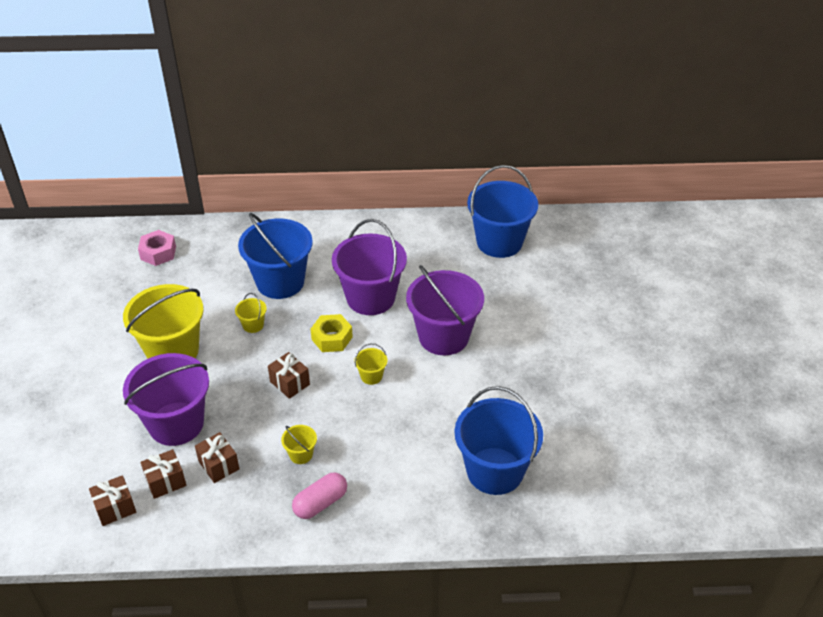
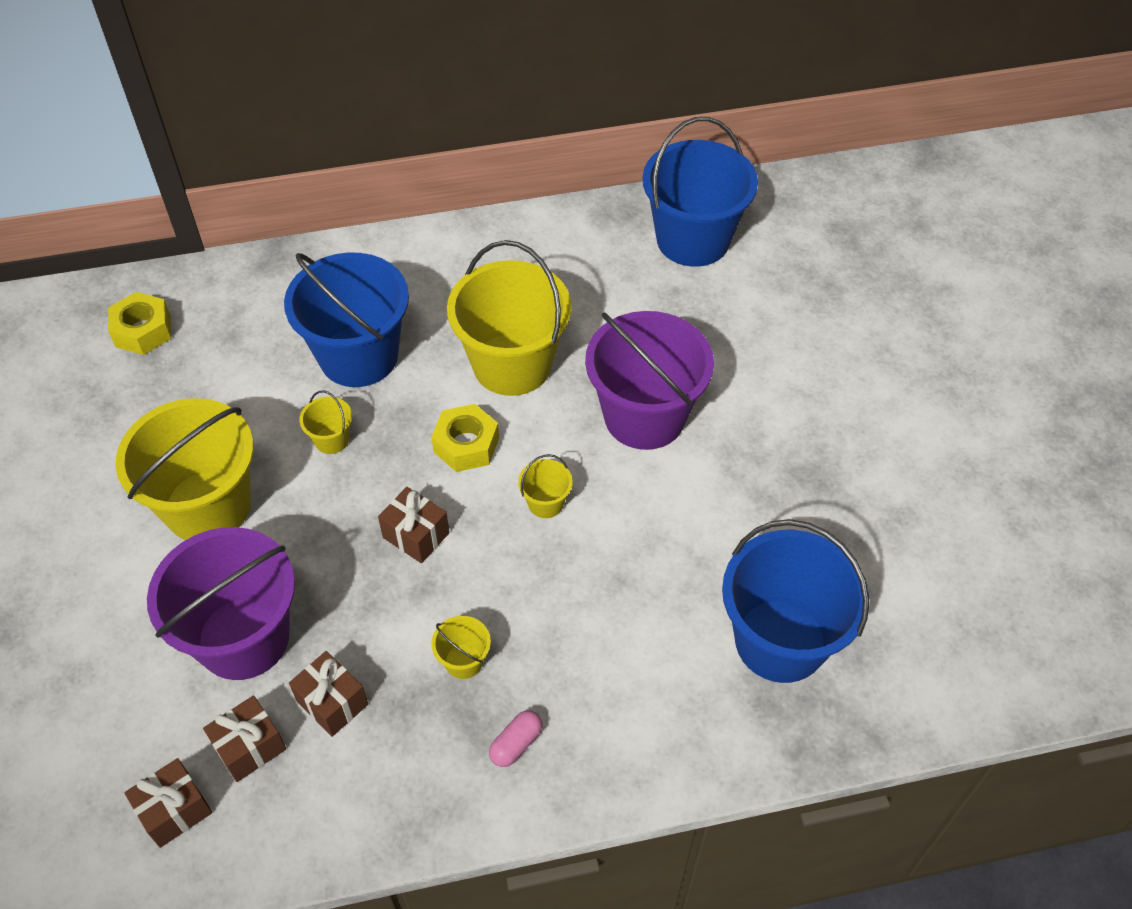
camera: 10 degrees left, 10 degrees up
(158, 253) = (143, 331): pink nut -> yellow nut
(320, 503) = (516, 744): pink capsule -> pink capsule, size x0.65
(370, 298) = (512, 364): purple bucket -> yellow bucket

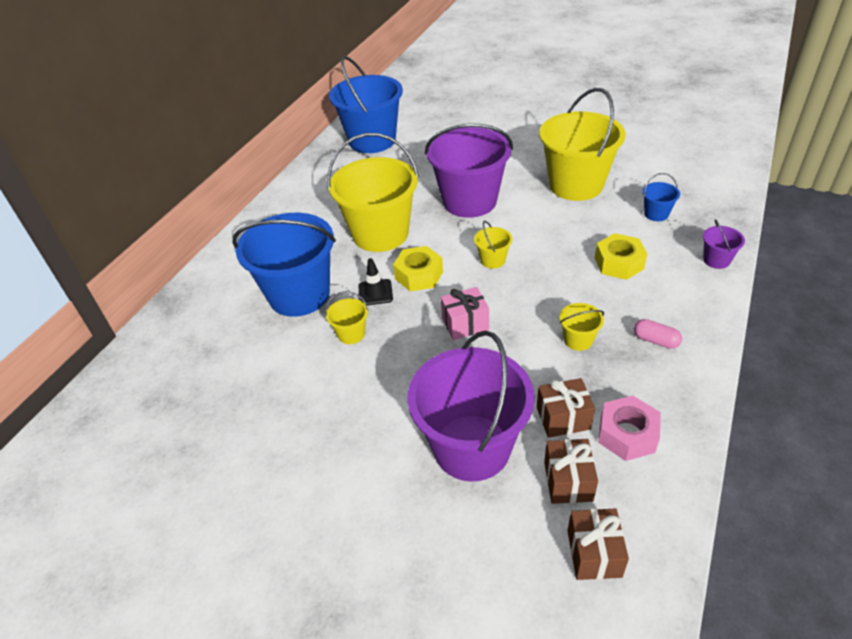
camera: 50 degrees left, 10 degrees down
(143, 331) = (142, 398): yellow nut -> yellow nut (619, 263)
(208, 506) = (339, 422): yellow bucket -> yellow bucket (576, 185)
(345, 776) = (627, 434): none -> pink nut
(409, 422) = (375, 292): none -> black traffic cone
(416, 535) = (465, 324): brown gift -> pink gift
(516, 744) = (655, 340): pink capsule -> pink capsule turned 45 degrees counterclockwise
(727, 754) = (716, 260): none -> purple bucket
(780, 640) = (656, 214): blue bucket -> blue bucket, size x0.42

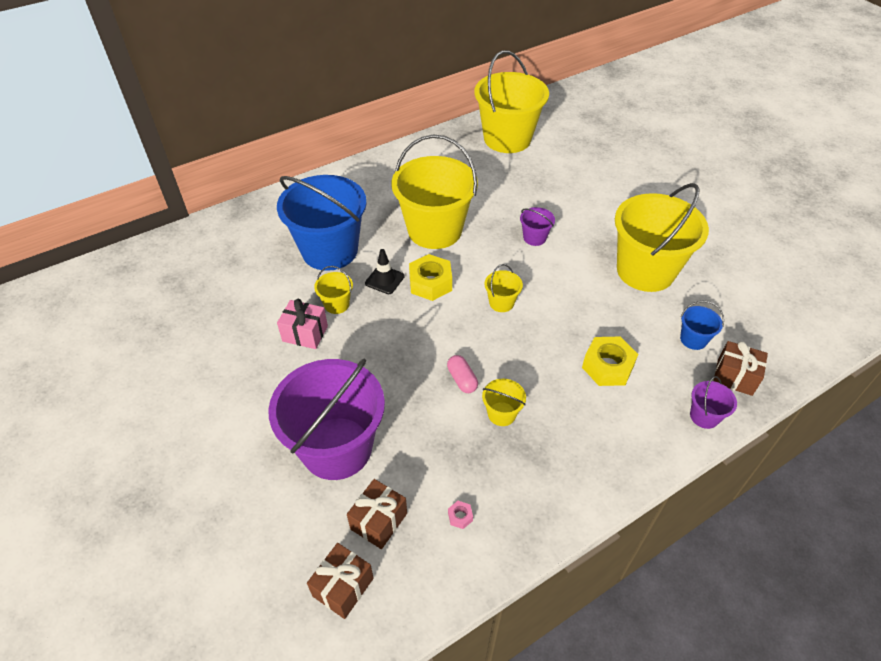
camera: 30 degrees right, 5 degrees up
(372, 140) = (507, 139): blue bucket -> yellow bucket
(465, 324) = (426, 346): pink gift -> pink gift (305, 333)
(469, 201) = (534, 238): purple bucket -> purple bucket, size x0.42
(563, 418) = (424, 470): brown gift -> brown gift (734, 377)
(627, 434) = (460, 516): pink nut -> pink nut, size x0.43
(655, 340) = (566, 455): pink capsule -> pink capsule (462, 379)

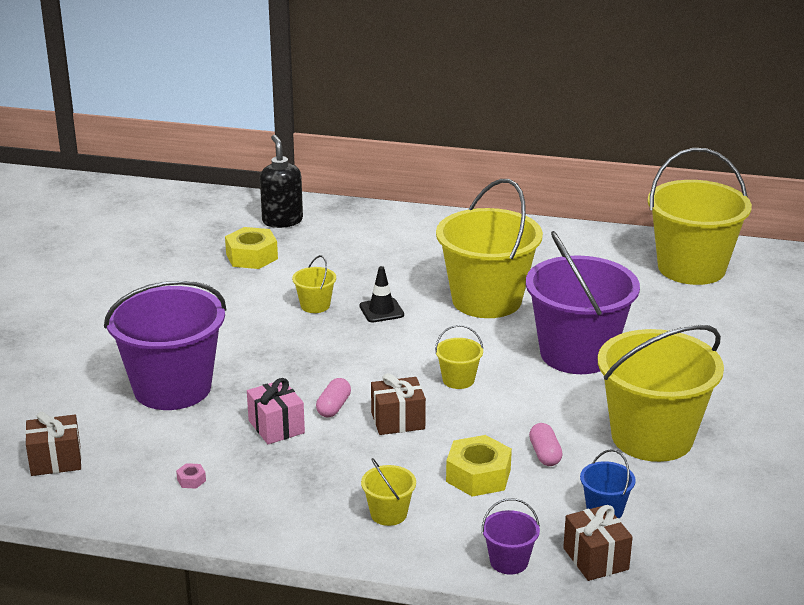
camera: 45 degrees right, 20 degrees down
(215, 246) = (282, 221): none -> black soap dispenser
(305, 333) = (261, 310): pink gift -> pink gift (276, 427)
(330, 250) = (368, 268): blue bucket -> none
(379, 521) = (133, 444): brown gift -> brown gift (398, 421)
(430, 283) = (417, 333): yellow nut -> yellow nut (252, 256)
(501, 414) = (328, 446): yellow bucket -> yellow bucket (388, 514)
(534, 238) = (577, 354): purple bucket -> purple bucket, size x2.40
(616, 323) = (545, 454): none -> pink capsule

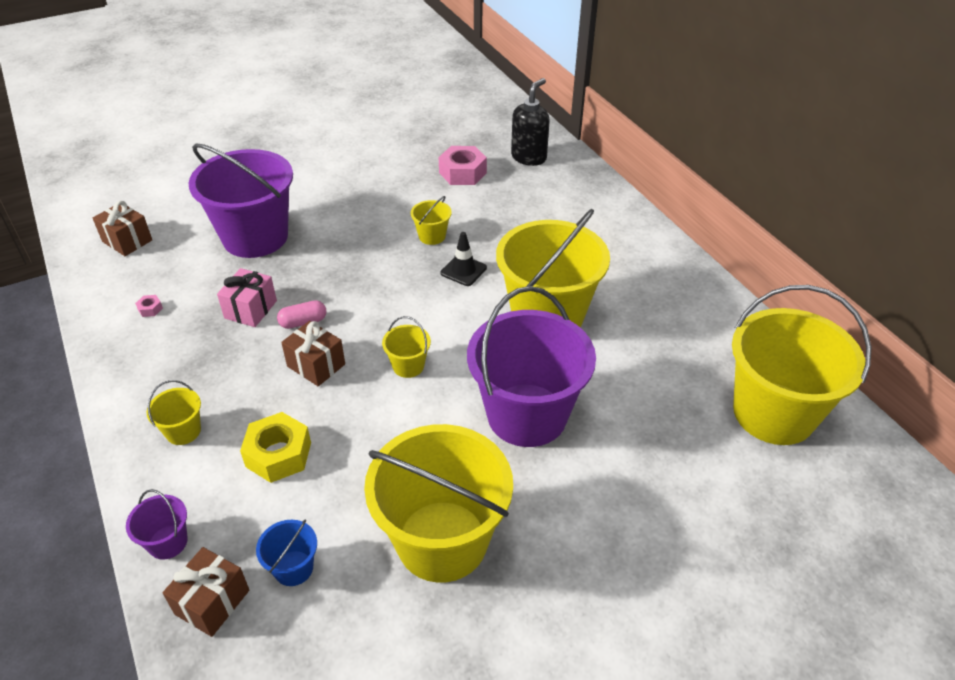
camera: 50 degrees right, 15 degrees up
(252, 256) = (462, 173): yellow nut -> pink nut
(545, 454) = (347, 479): pink capsule -> none

